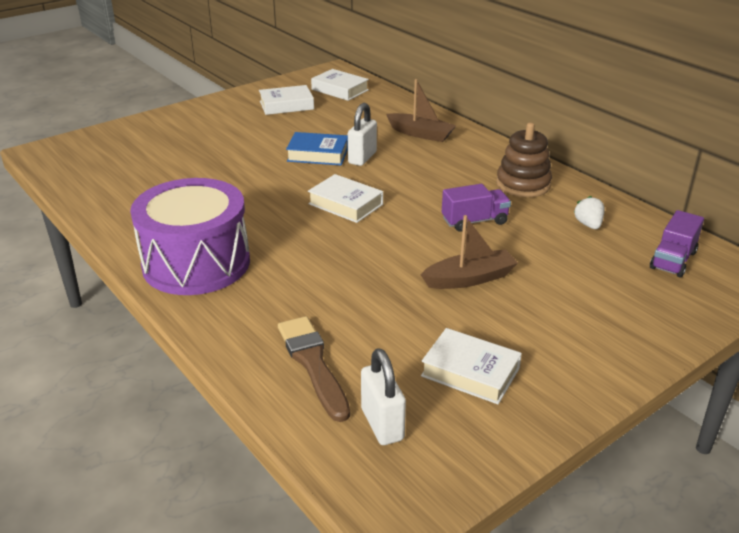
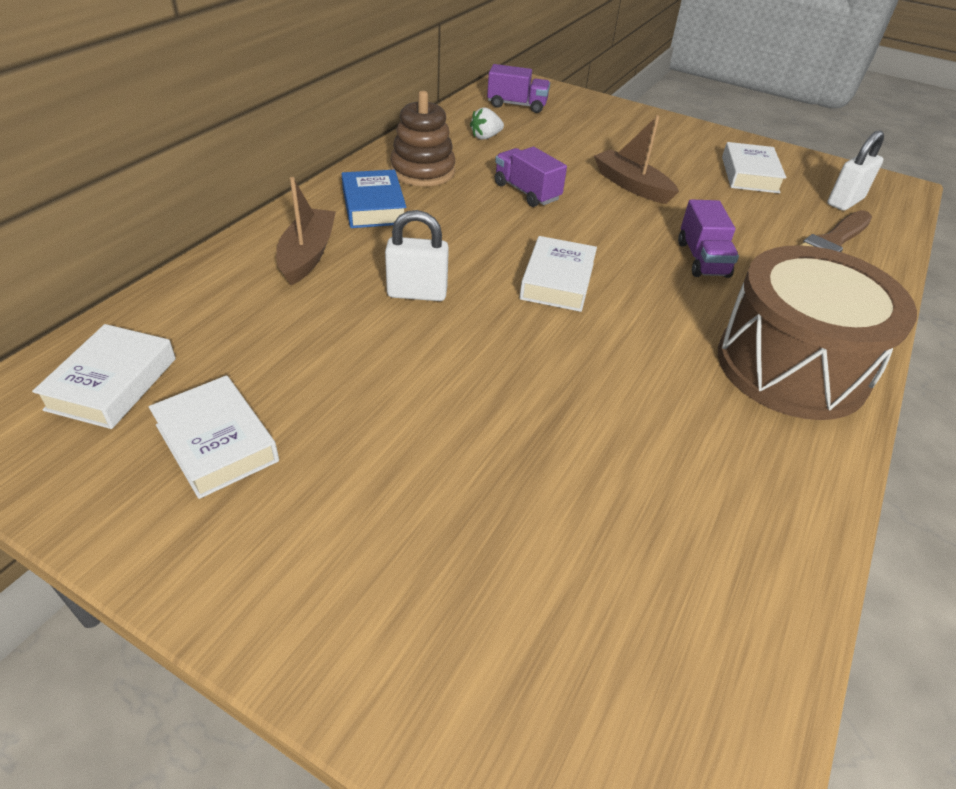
camera: 115 degrees left, 10 degrees up
(196, 263) = (791, 366): purple drum -> brown drum
(318, 154) = (428, 340): blue book -> blue book (374, 206)
(334, 274) = (702, 259): none -> purple truck

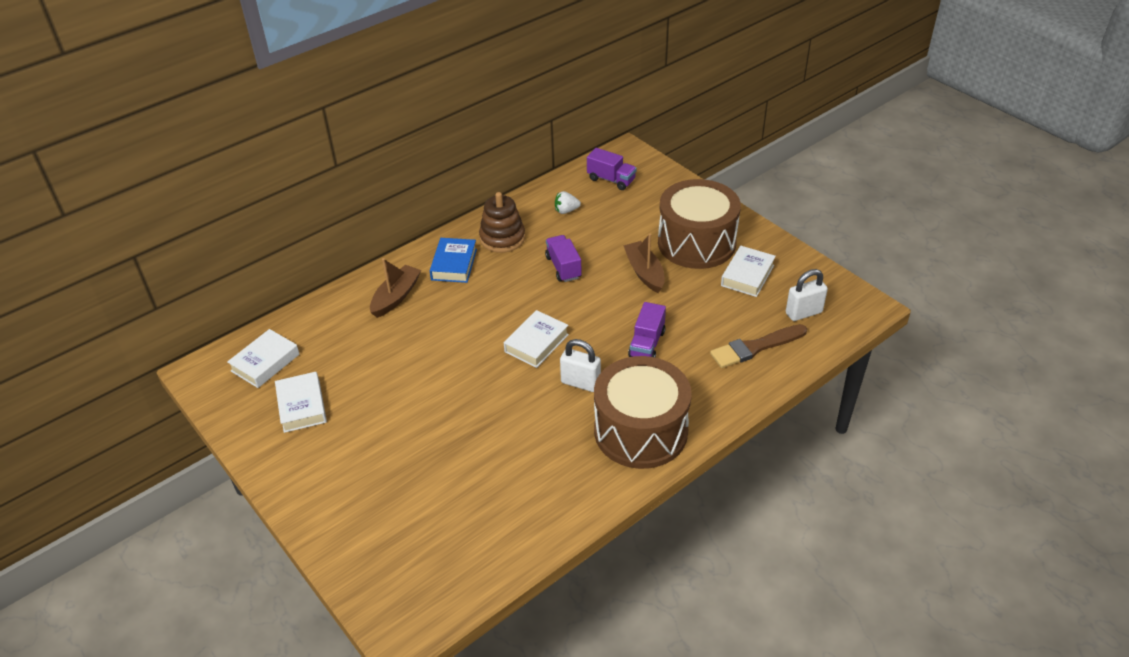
camera: 25 degrees right, 0 degrees up
(417, 293) = (445, 336): white padlock -> white padlock (580, 383)
(665, 151) = (696, 243): none -> brown drum

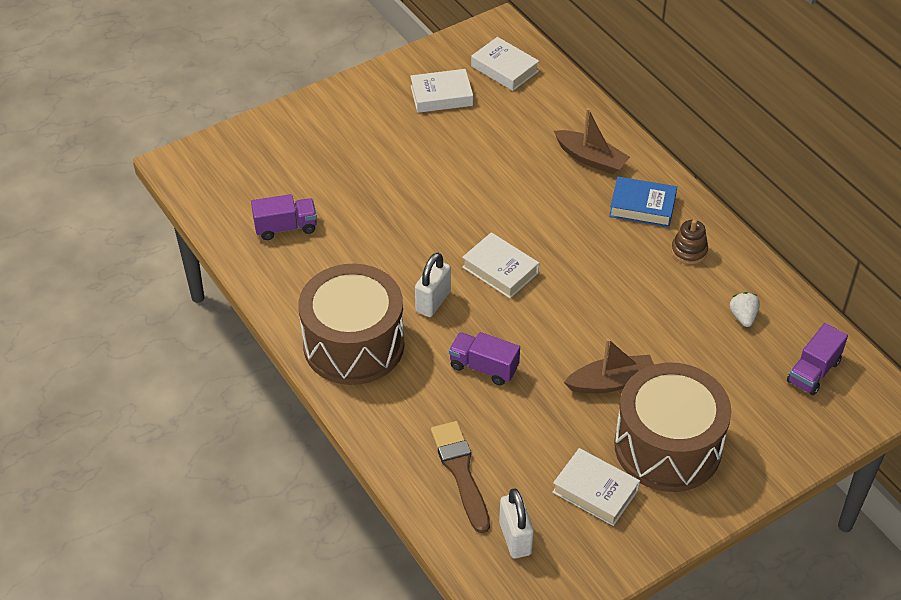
camera: 95 degrees right, 5 degrees up
(502, 238) = (689, 251): brown stacking toy -> brown stacking toy, size x0.63
(563, 267) = (628, 304): purple truck -> purple truck (286, 227)

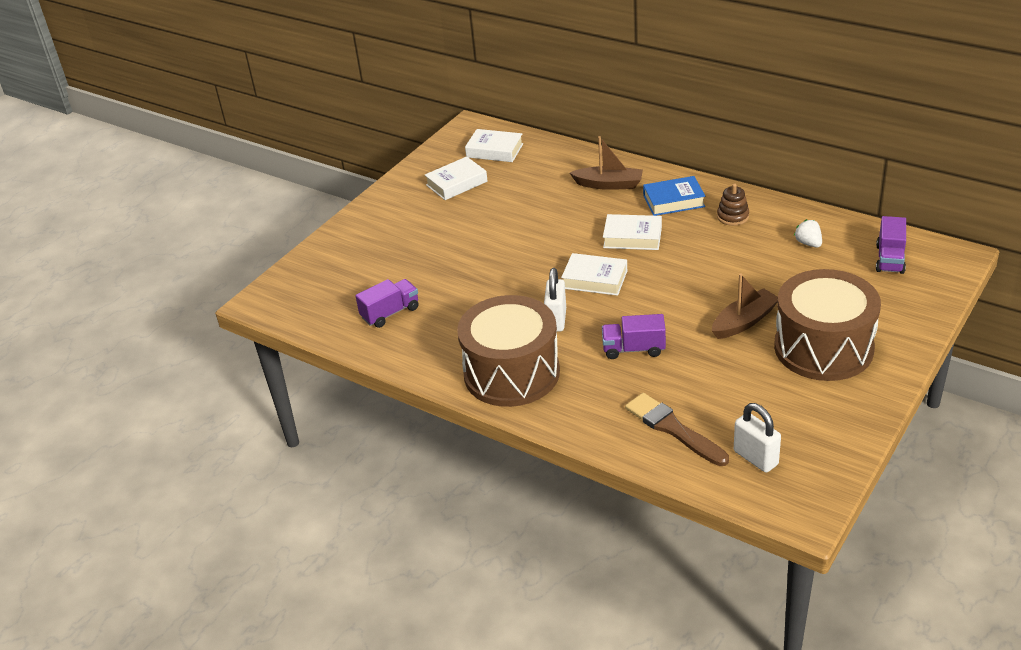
camera: 20 degrees left, 10 degrees down
(595, 491) = (792, 399): white book -> white book (632, 237)

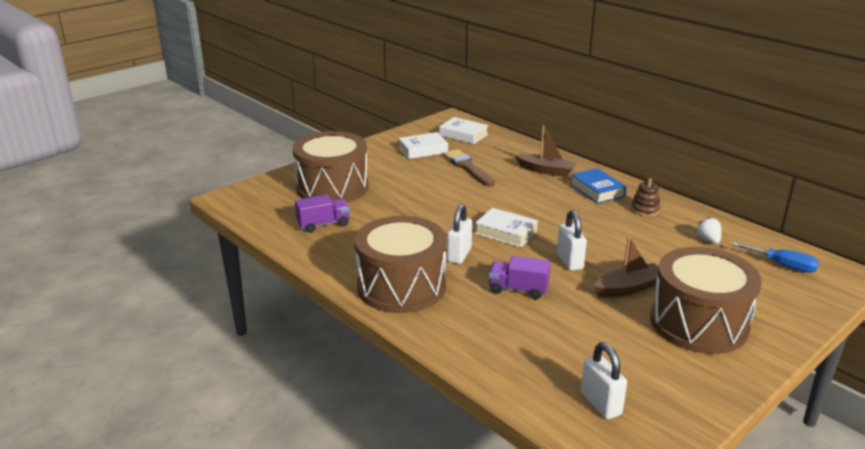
camera: 10 degrees right, 10 degrees down
(376, 260) = (332, 188): none -> brown drum
(632, 237) = (551, 209): white book -> none
(673, 201) = (597, 190): blue book -> blue book turned 60 degrees clockwise
(673, 429) = (528, 361): brown brush -> brown brush (468, 167)
(674, 302) = (569, 261): none -> white padlock
(890, 259) = (783, 265): purple truck -> blue screwdriver

